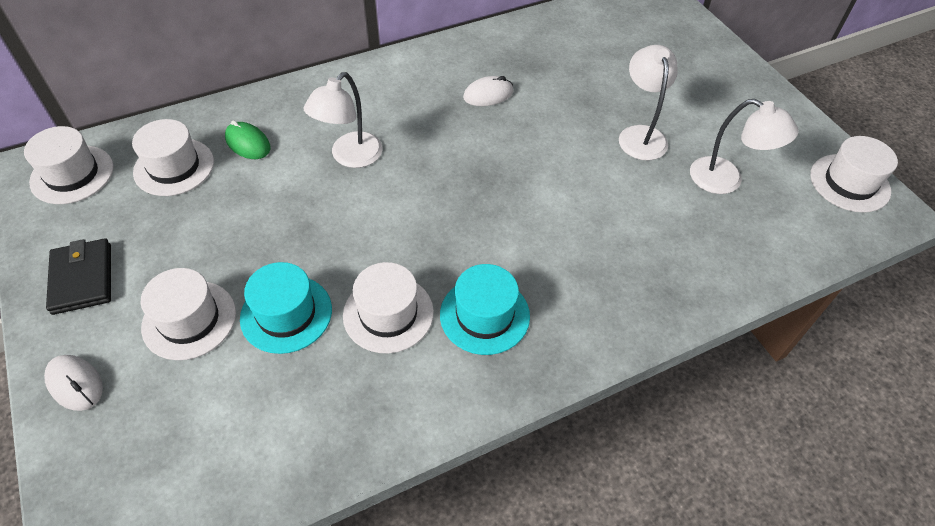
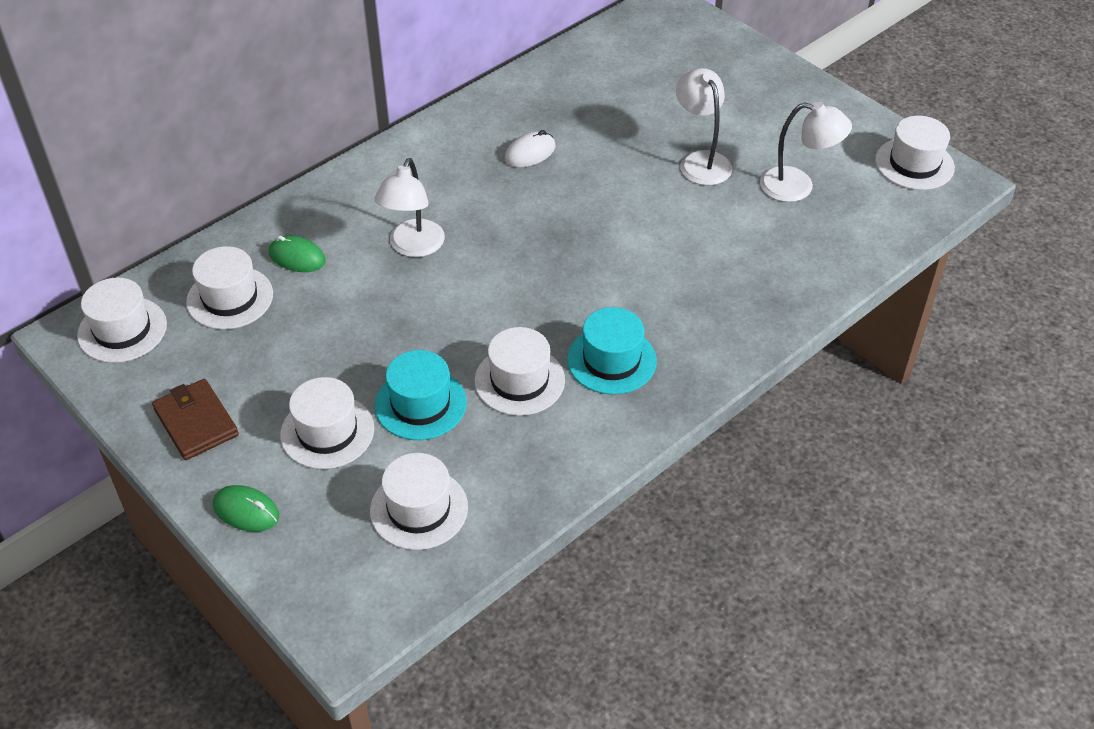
camera: 15 degrees left, 5 degrees down
(75, 384) = (246, 511): white mouse -> green mouse
(82, 279) = (196, 422): black wallet -> brown wallet
(232, 429) = (419, 509): none -> white hat

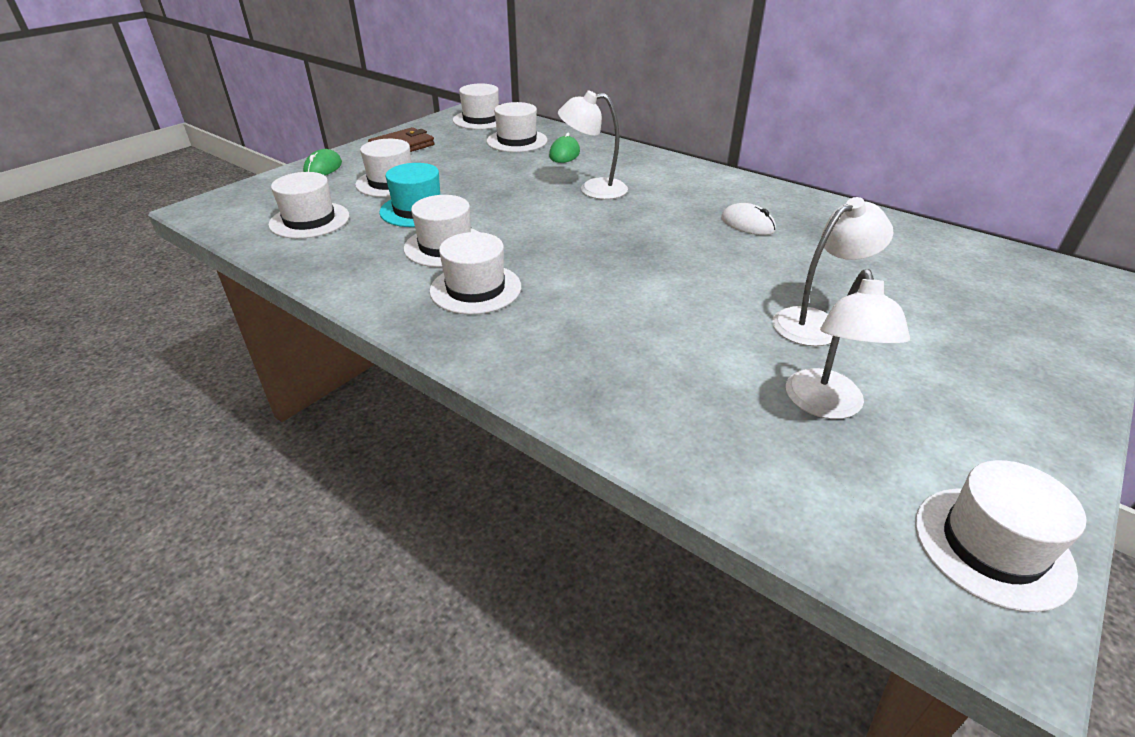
camera: 80 degrees right, 10 degrees down
(611, 360) = (475, 289): turquoise hat -> white hat

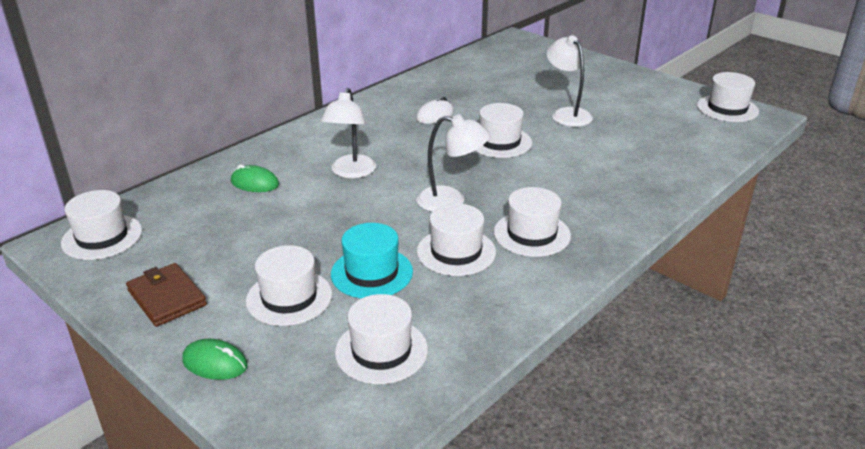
camera: 85 degrees left, 5 degrees down
(517, 141) = (198, 211): white hat -> white hat (500, 142)
(826, 406) = (646, 124): white lamp -> white lamp (451, 201)

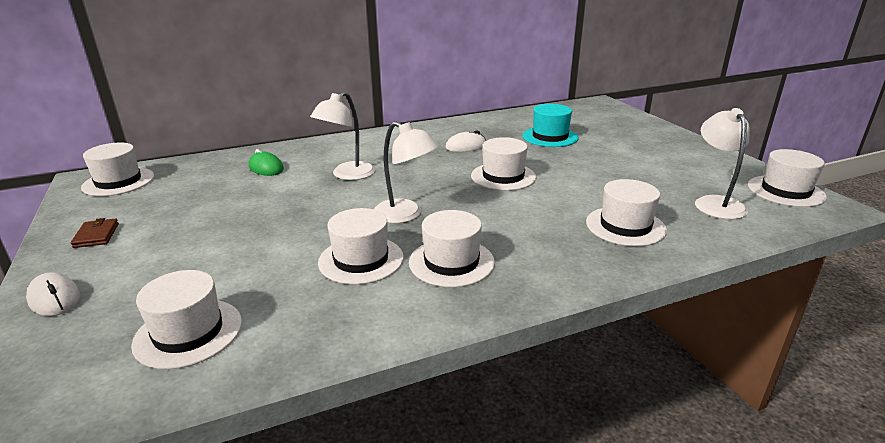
camera: 25 degrees right, 5 degrees down
(167, 298) = (96, 235): brown wallet -> brown wallet, size x0.64
(215, 363) = (54, 298): green mouse -> white mouse
(289, 297) = (178, 260): white hat -> white hat (625, 226)
(371, 273) = (267, 258): turquoise hat -> turquoise hat (550, 137)
(567, 114) = (593, 166): white lamp -> white lamp (715, 203)

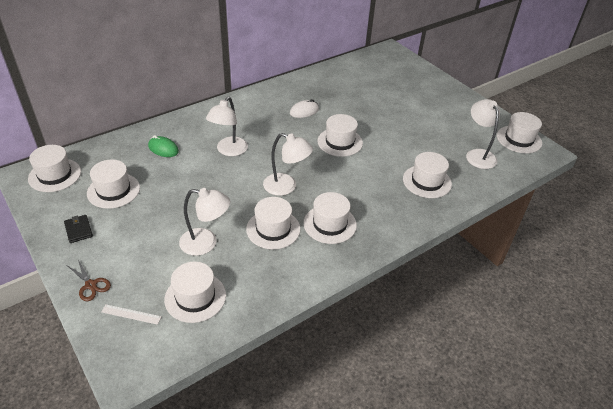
camera: 15 degrees left, 15 degrees up
(54, 298) = (91, 285): white mouse -> brown scissors
(76, 343) = (131, 314): none -> white ruler
(96, 235) = (78, 230): brown wallet -> black wallet
(174, 201) = (113, 190): none -> white hat
(252, 266) = (206, 243): none -> white lamp
(550, 137) = (362, 95): turquoise hat -> none

